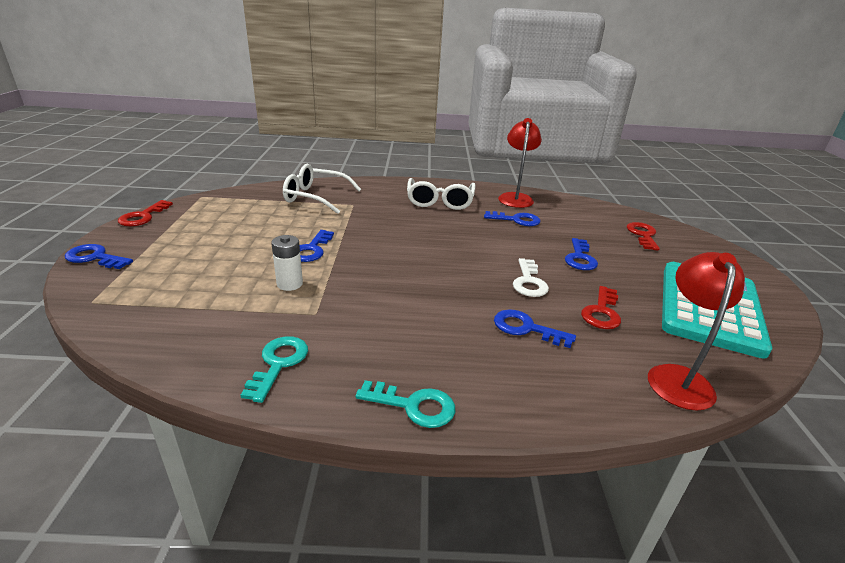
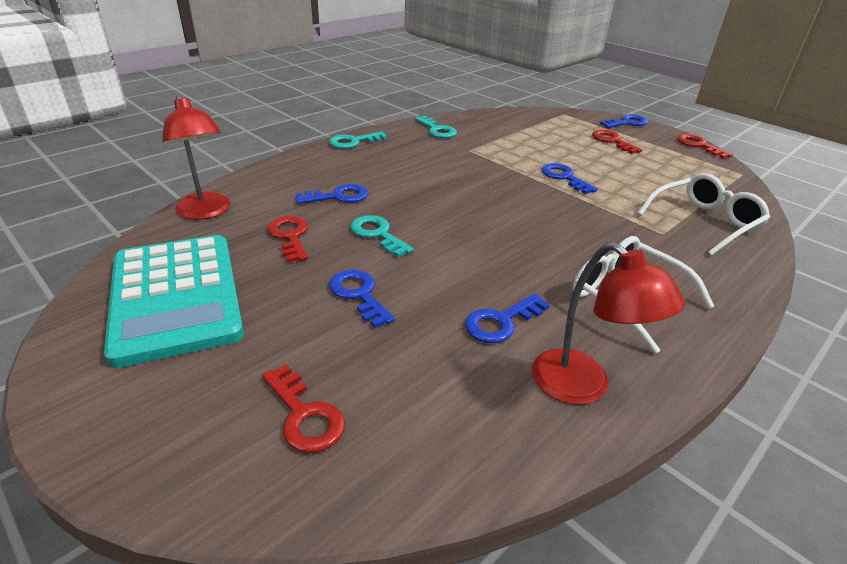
camera: 135 degrees right, 5 degrees up
(178, 252) = (612, 141): none -> red key
(289, 284) = (517, 155): white battery -> none
(529, 282) = (377, 234): white key -> turquoise key

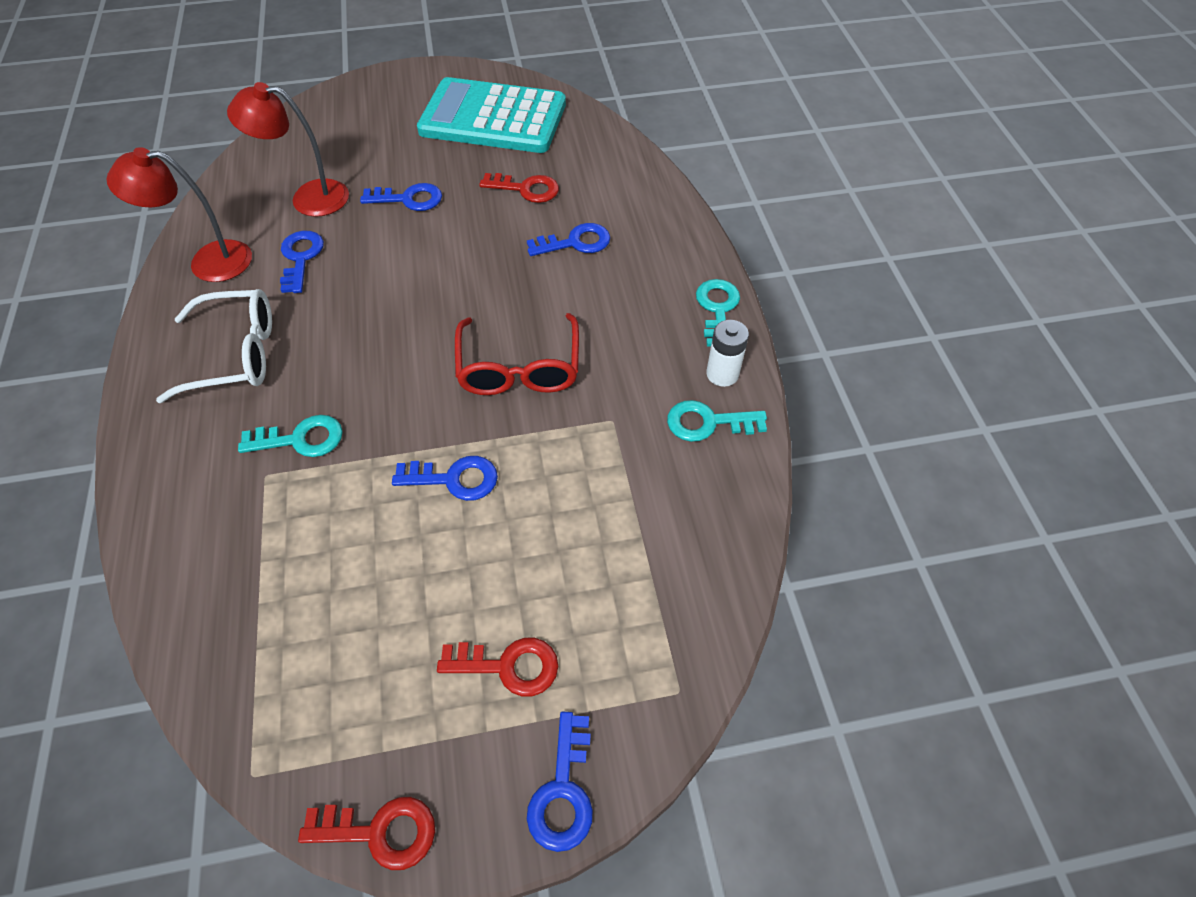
camera: 125 degrees right, 20 degrees up
(206, 212) = (611, 153): red lamp -> red lamp (308, 198)
(304, 415) = (329, 142): red key -> none
(338, 196) = (575, 242): blue key -> blue key turned 120 degrees counterclockwise
(377, 234) = (481, 242): turquoise key -> turquoise key (301, 439)
(401, 132) = (722, 374): none -> white battery
(472, 183) = (519, 368): none -> red glasses
(704, 222) = (234, 547): white glasses -> none

